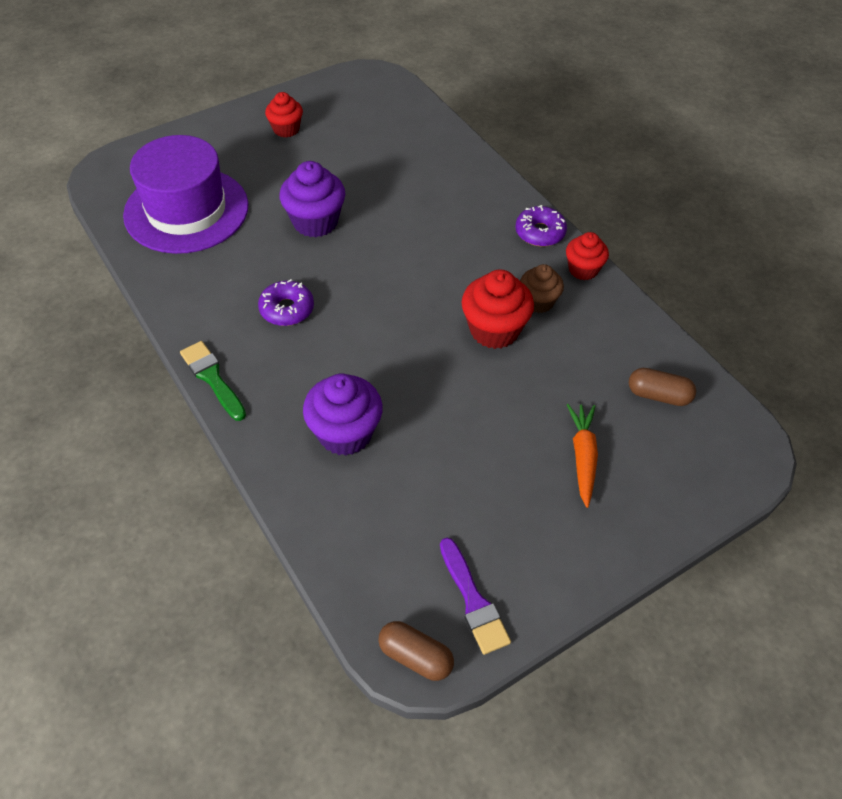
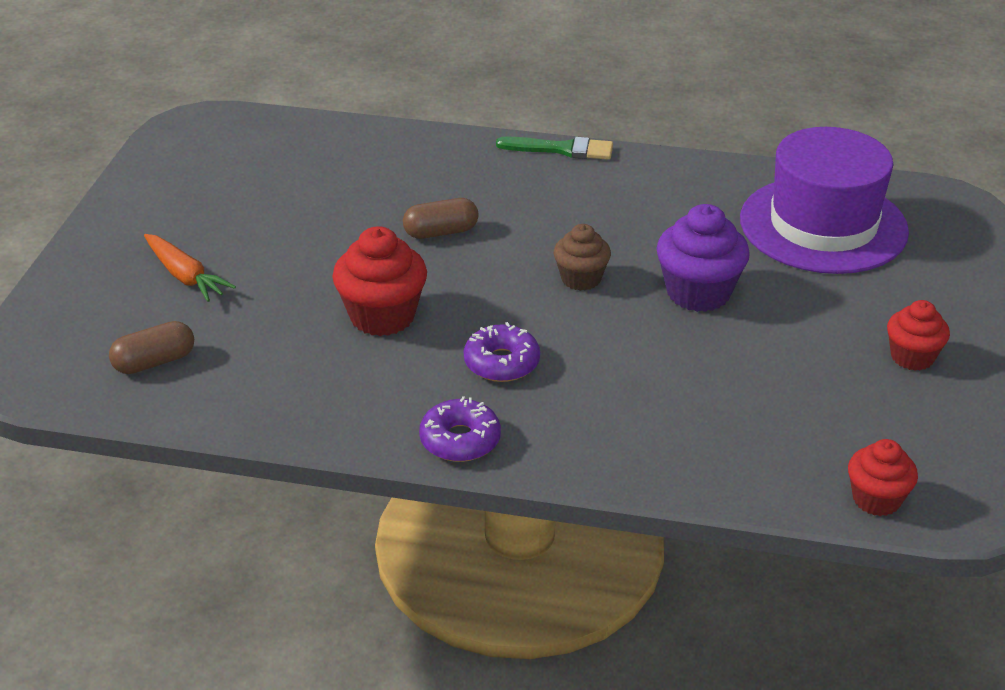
camera: 135 degrees right, 15 degrees down
(287, 309) = (590, 217): purple donut -> purple donut (501, 363)
(345, 433) = (406, 180): purple cupcake -> none
(415, 657) = (196, 122): brown capsule -> brown capsule (441, 232)
(473, 600) = (186, 160): purple brush -> none
(538, 302) = (370, 367): brown cupcake -> brown cupcake (581, 279)
(583, 269) = (360, 431): red cupcake -> red cupcake (876, 499)

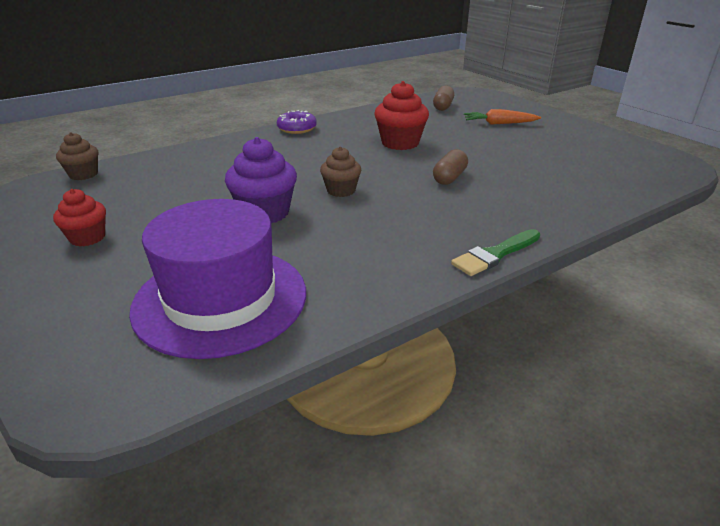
camera: 135 degrees right, 5 degrees down
(501, 363) = (321, 150): purple donut -> none
(876, 499) = (83, 174): red cupcake -> brown cupcake

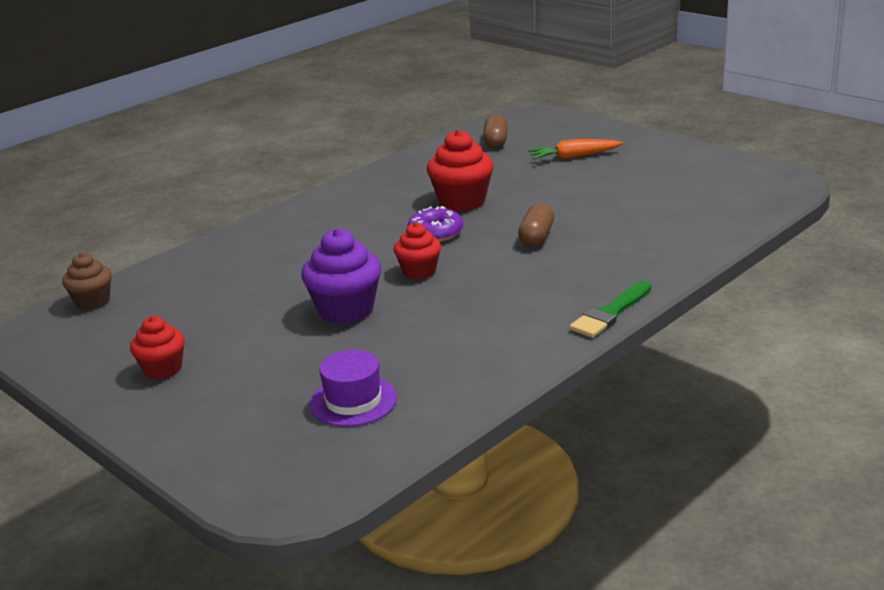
camera: 10 degrees left, 5 degrees down
(220, 299) = (353, 401): purple hat -> purple hat, size x0.50
(297, 129) = (323, 201): purple donut -> purple donut (435, 233)
(341, 190) = (419, 272): brown cupcake -> red cupcake

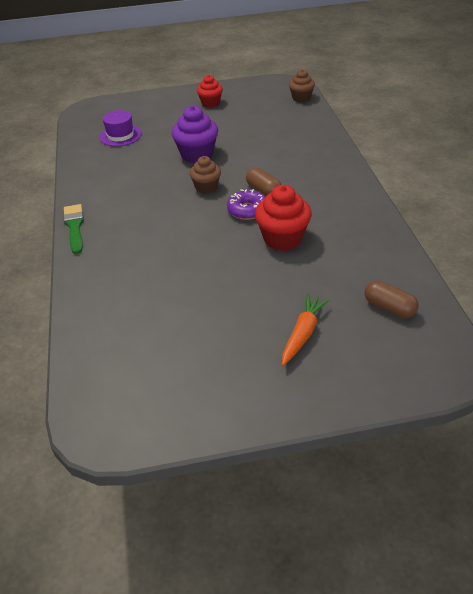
camera: 125 degrees right, 15 degrees up
(419, 272) = (206, 187): red cupcake -> brown cupcake
(536, 237) = (190, 244): brown capsule -> brown capsule (263, 190)

